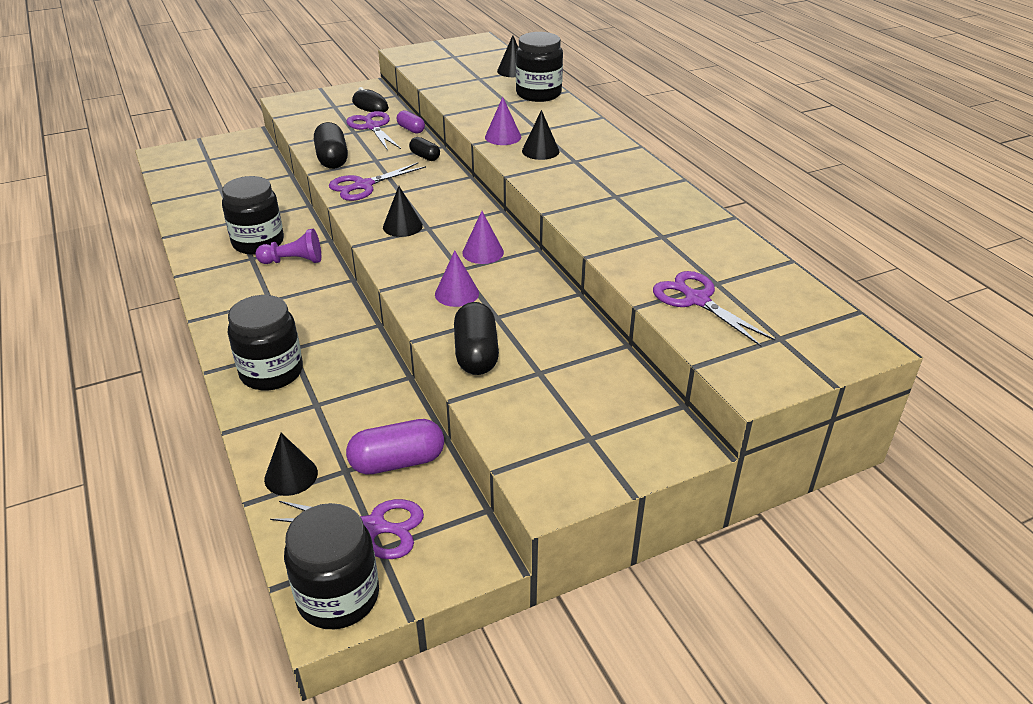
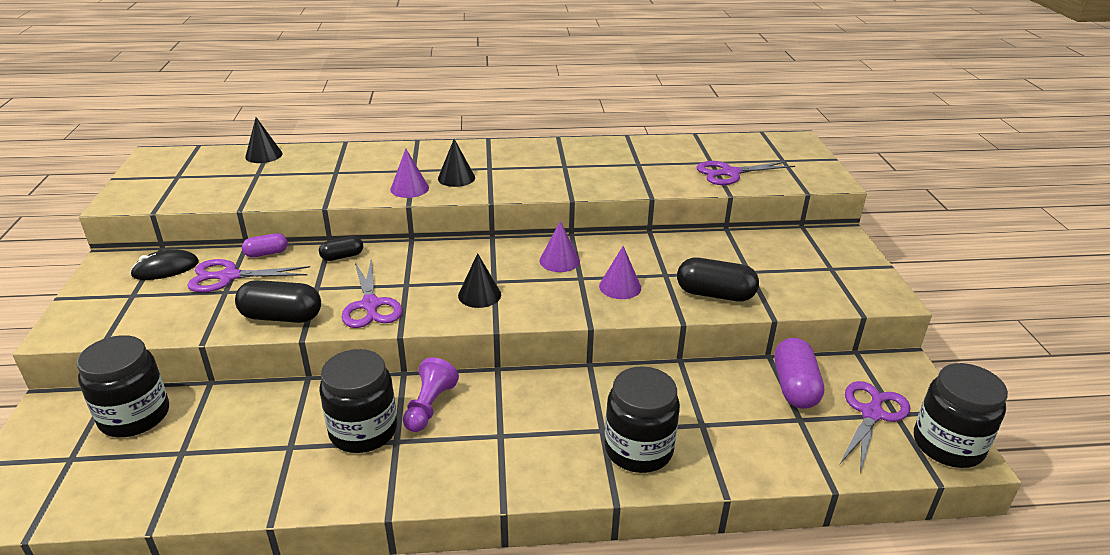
camera: 70 degrees left, 5 degrees down
(291, 475) = (801, 455): black cone -> none
(538, 94) = (335, 154): black jar -> black jar (135, 416)

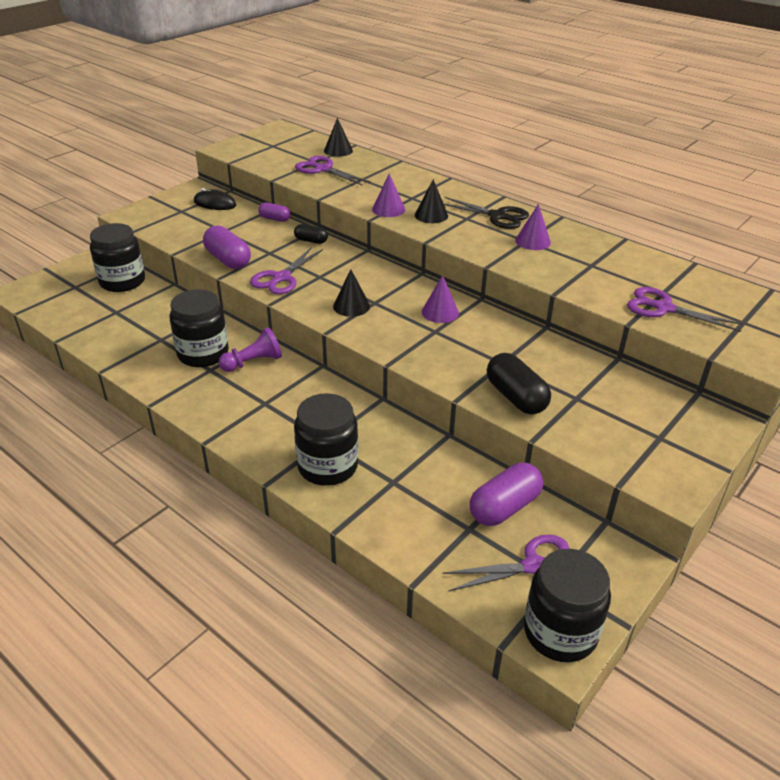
camera: 45 degrees right, 5 degrees up
(229, 276) = (237, 223): purple scissors -> purple scissors (323, 169)
(281, 317) = (228, 260): black capsule -> purple capsule
(510, 156) = (497, 216): none -> black scissors
(620, 287) = (452, 352): purple cone -> purple cone (533, 241)

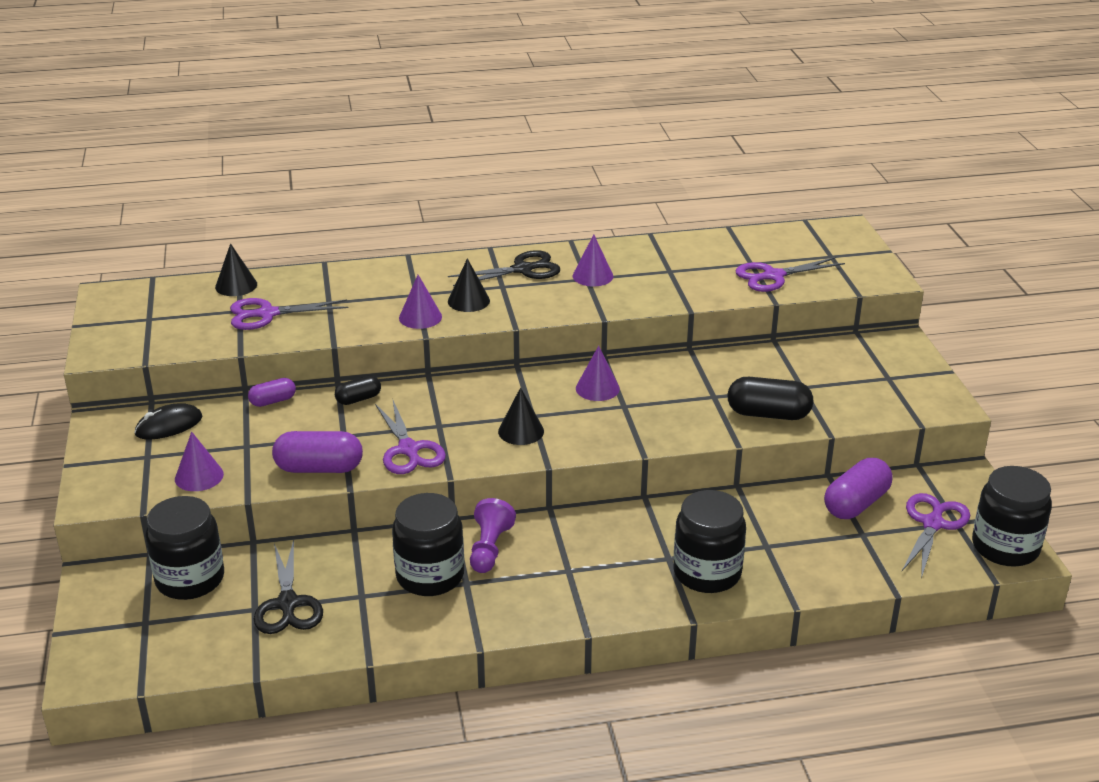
camera: 50 degrees left, 5 degrees down
(130, 319) = (287, 603): none -> black scissors
(179, 231) = (199, 476): none -> purple cone
(504, 507) = (856, 504): purple capsule -> purple capsule turned 45 degrees clockwise

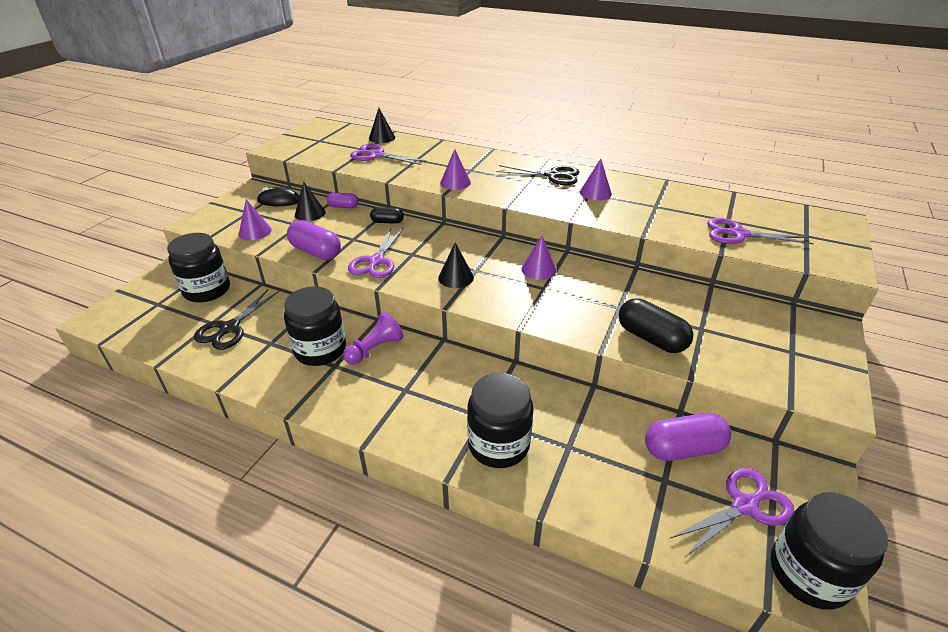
camera: 35 degrees right, 5 degrees up
(468, 301) = (496, 183): black cone -> black cone (310, 213)

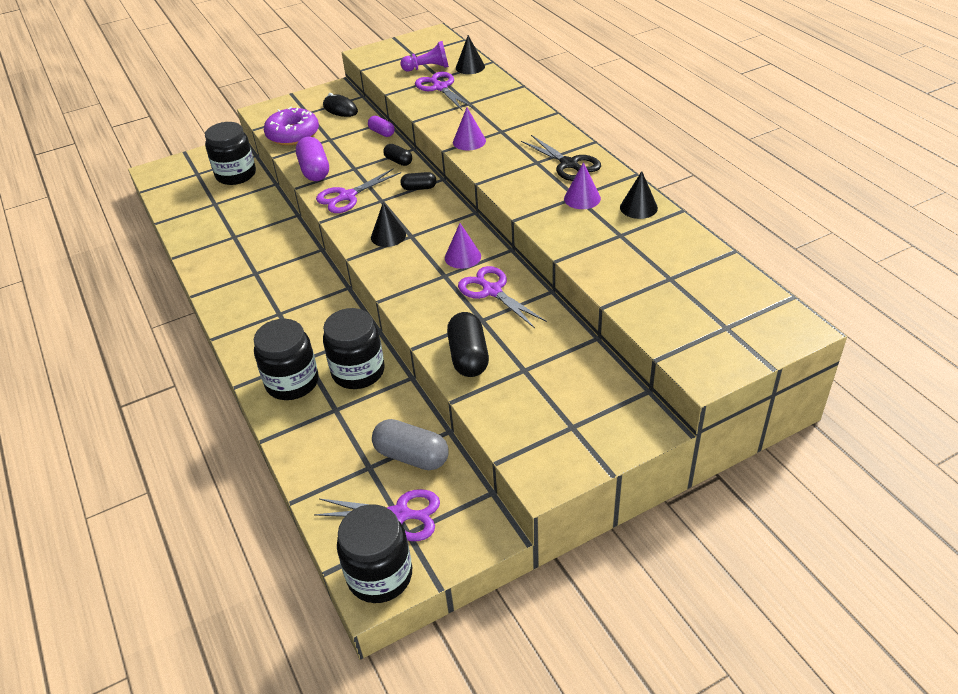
camera: 40 degrees right, 5 degrees up
(229, 328) = (221, 213): black scissors -> none
(255, 232) = (293, 134): purple cone -> purple donut
(310, 213) = (349, 130): black cone -> black cone (638, 207)
(320, 350) = (258, 257): black jar -> black jar (358, 372)
(375, 349) = (293, 273): purple pawn -> purple pawn (428, 68)
(432, 235) = (419, 188): none -> black capsule
(683, 449) = (411, 456): purple capsule -> grey capsule
(739, 234) = (654, 296): purple scissors -> purple scissors (492, 291)

